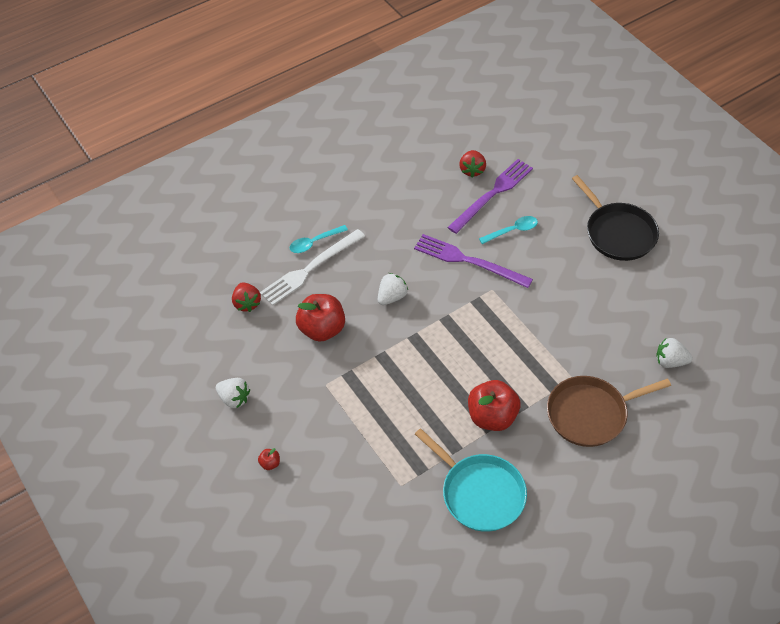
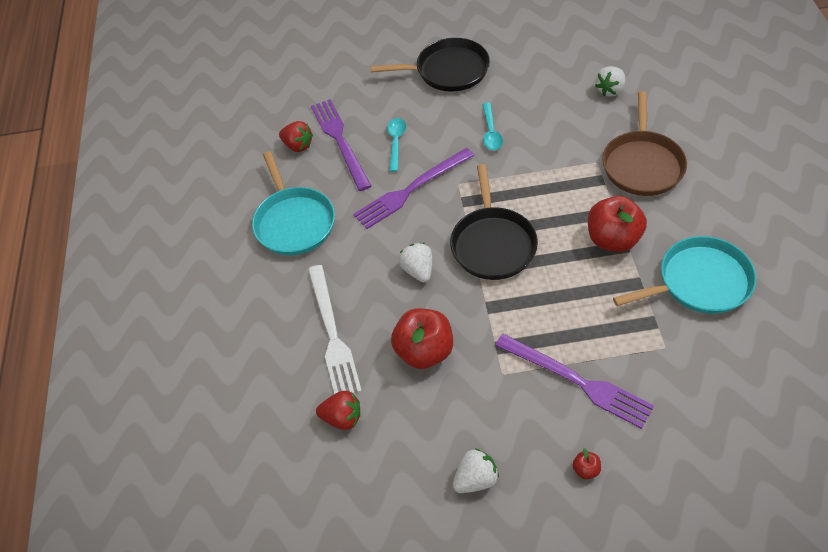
camera: 60 degrees left, 0 degrees up
(314, 242) = (297, 317): turquoise spoon -> turquoise spoon (491, 132)
(341, 434) = (577, 381): none -> purple fork
(396, 202) = (293, 222): none -> turquoise pan
(443, 335) = (492, 244): none -> black pan

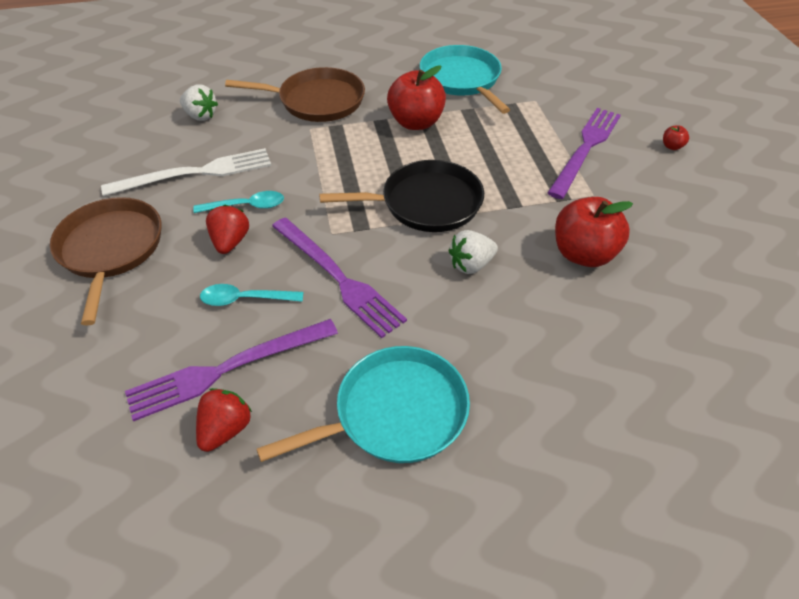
camera: 100 degrees left, 5 degrees down
(332, 334) = (583, 342): white fork -> white fork (195, 173)
(342, 418) = (694, 321): red strawberry -> red strawberry (230, 242)
(448, 70) = (111, 249): black pan -> brown pan
(475, 479) = (714, 212): white strawberry -> none

